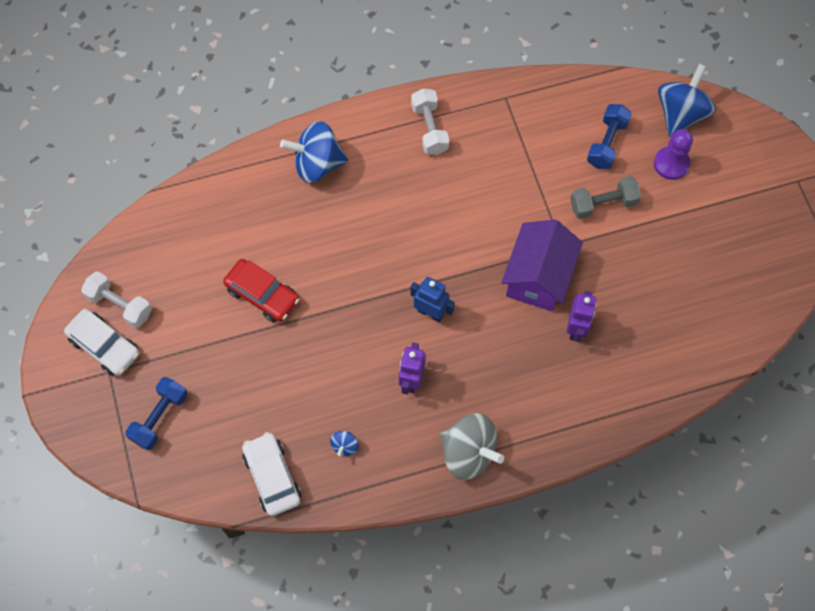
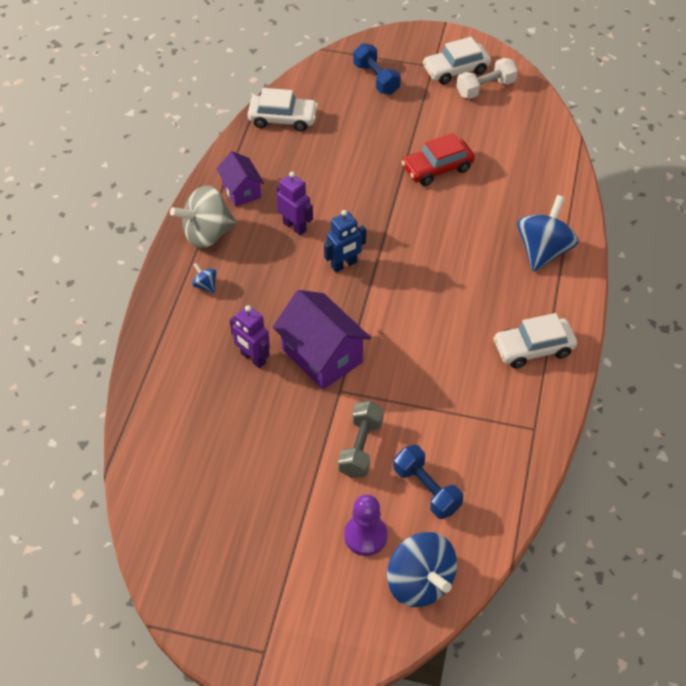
camera: 120 degrees right, 15 degrees down
(345, 446) = (273, 166): blue spinning top -> blue spinning top (205, 285)
(395, 456) = (241, 191): none -> purple house
(429, 128) = (533, 349): white dumbbell -> white car

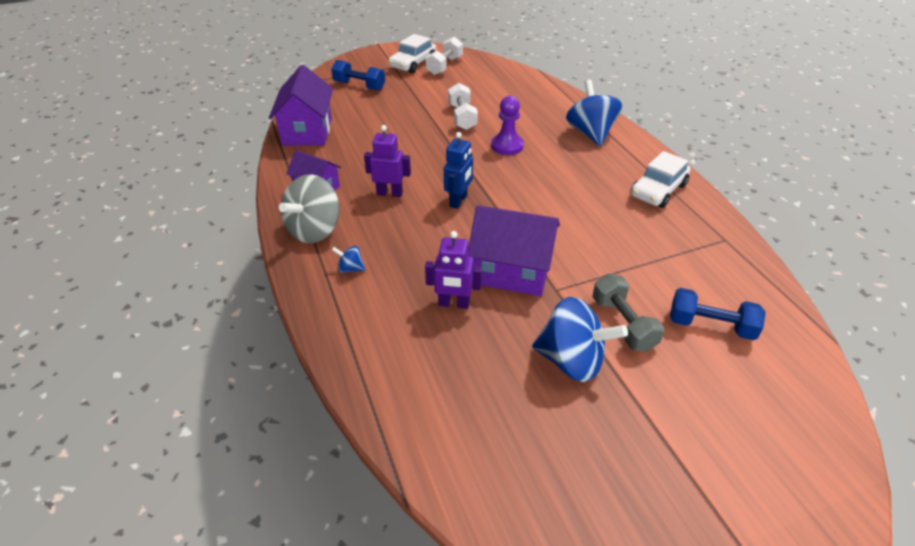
camera: 35 degrees left, 10 degrees down
(283, 119) = (307, 131): white car -> purple house
(365, 536) = (713, 394): purple pawn -> purple pawn (507, 146)
(419, 582) = (800, 405): blue spinning top -> blue spinning top (571, 360)
(437, 168) = (462, 117): red car -> white dumbbell

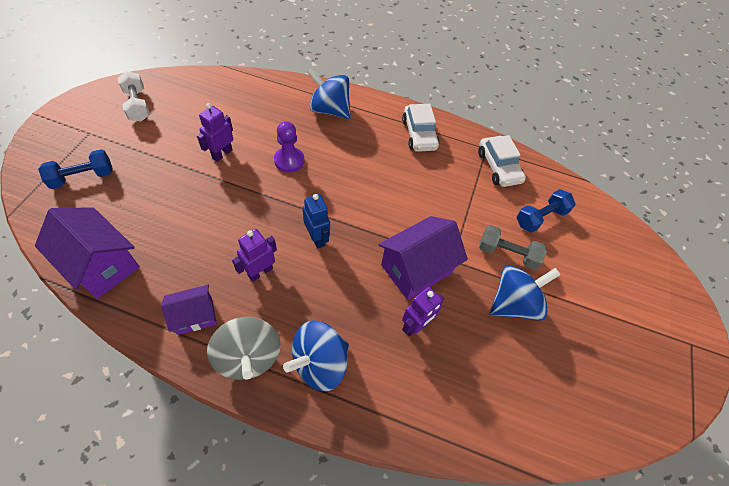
camera: 55 degrees left, 15 degrees up
(350, 268) = (319, 363): blue spinning top -> blue spinning top, size x2.29
(413, 64) = (103, 119): white car -> white car (498, 167)
(462, 117) = (222, 154): white dumbbell -> purple robot

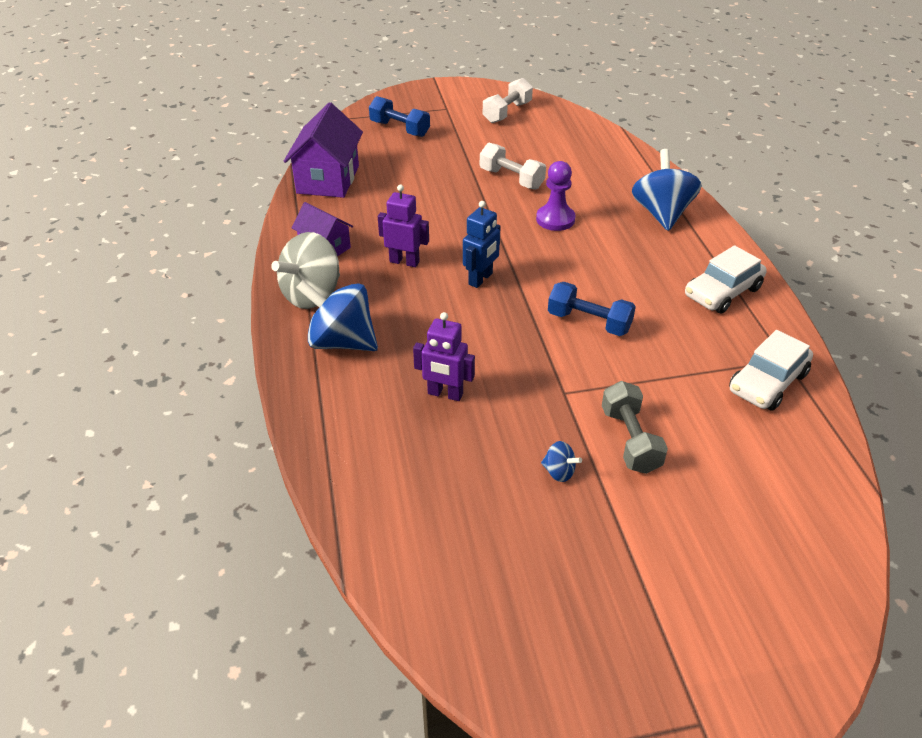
camera: 65 degrees right, 15 degrees down
(222, 154) = (511, 179): purple robot -> white dumbbell
(416, 269) = (520, 366): purple house -> none
(513, 303) = (559, 472): blue spinning top -> blue spinning top, size x0.44
(540, 217) = (732, 455): blue dumbbell -> blue dumbbell (589, 322)

